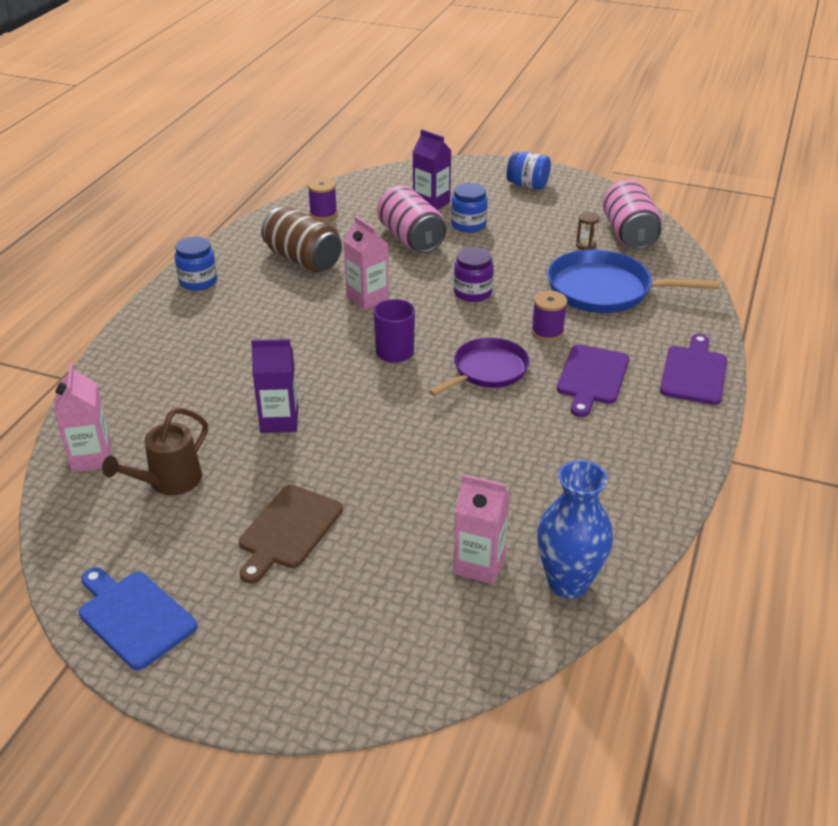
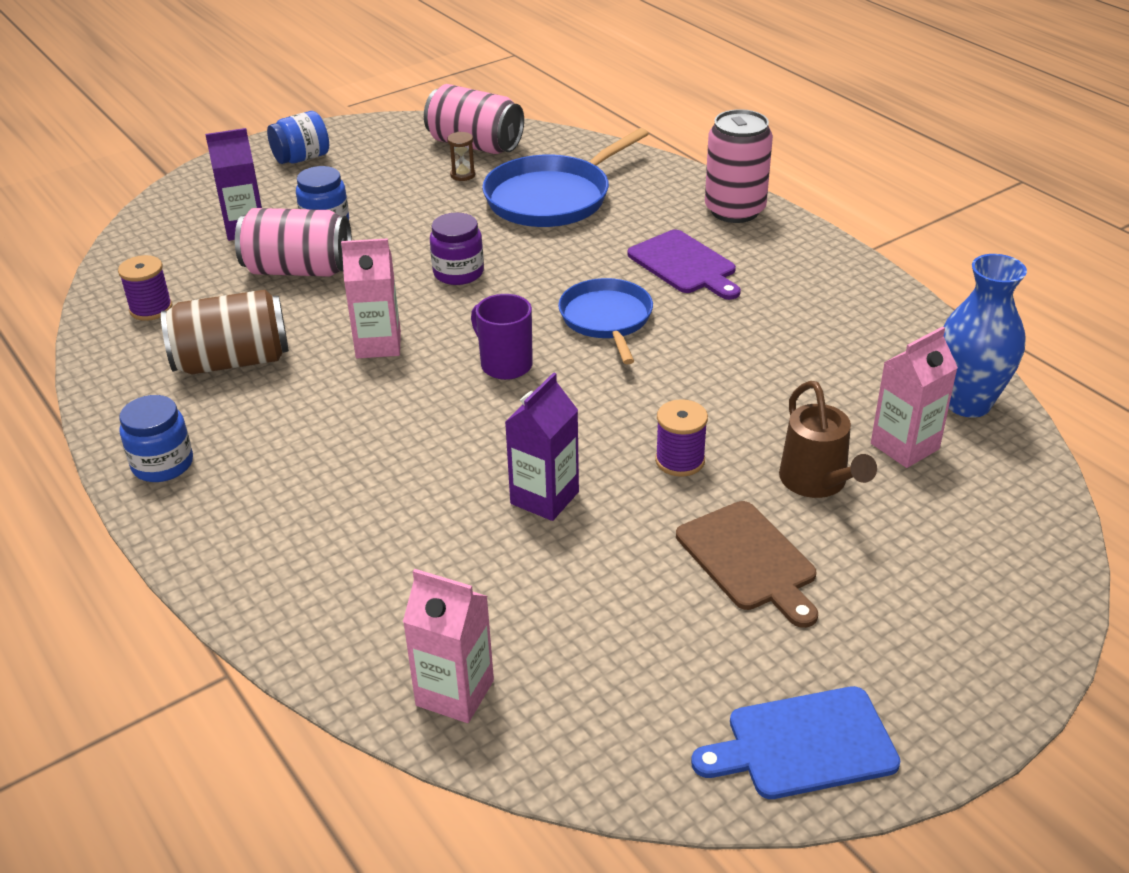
camera: 55 degrees left, 0 degrees up
(168, 482) = (575, 633): brown watering can -> brown watering can (818, 483)
(487, 370) = (607, 319): purple pan -> blue pan
(547, 332) = (582, 258): purple spool -> purple spool (680, 460)
(694, 373) = (734, 210): purple cutting board -> pink can

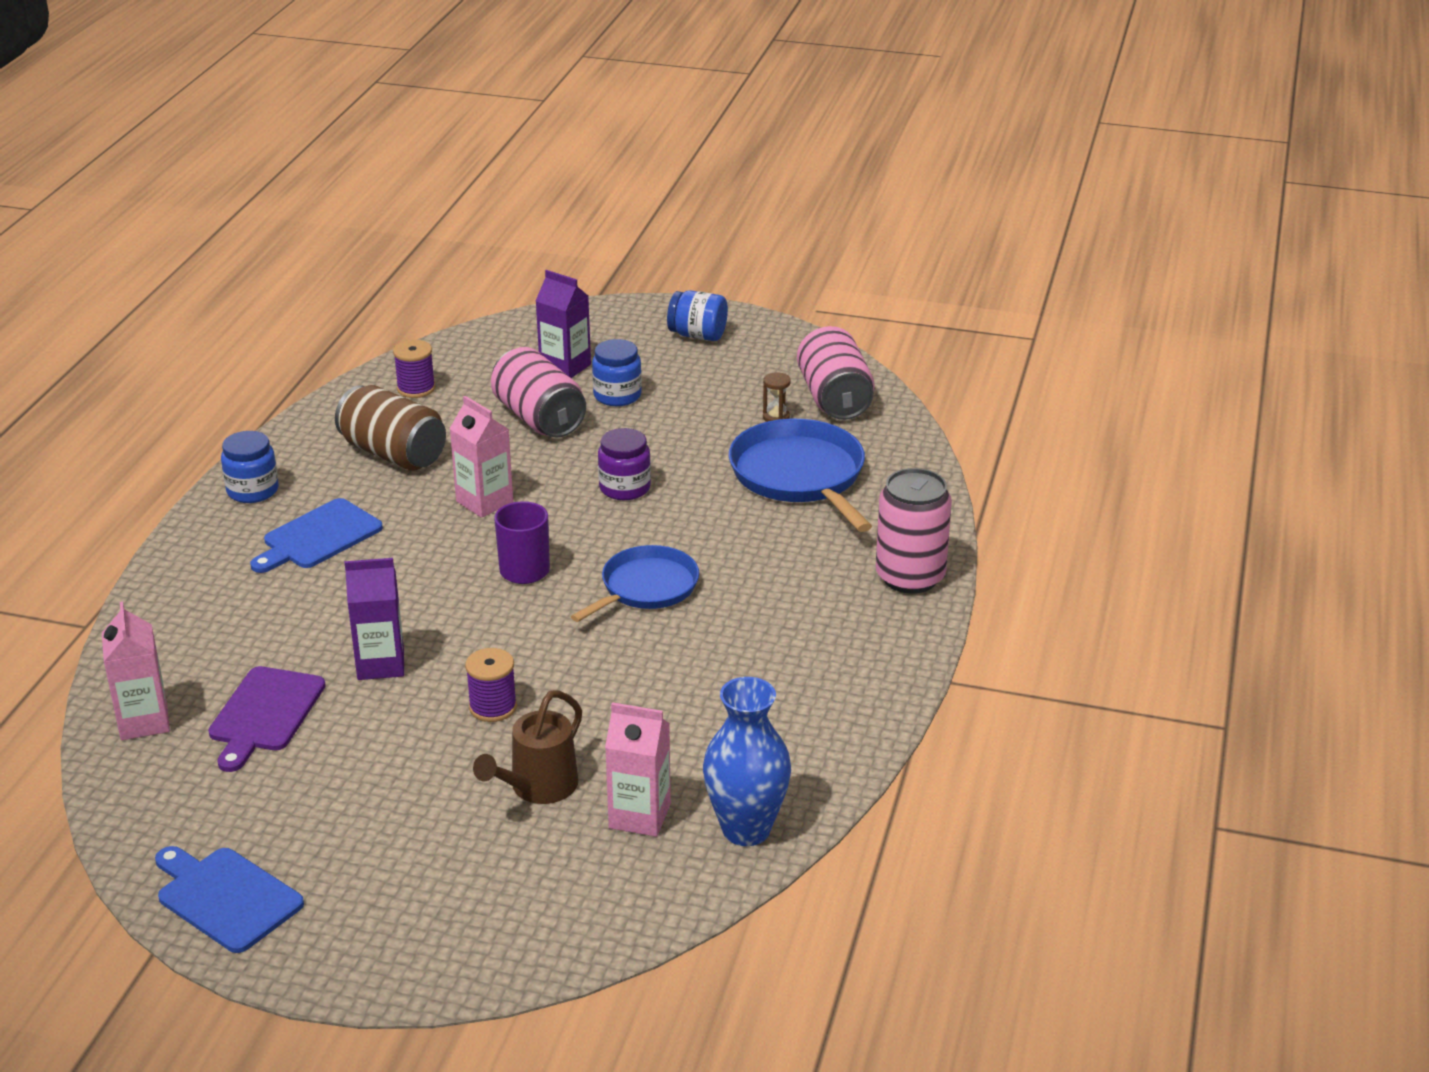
camera: 50 degrees right, 5 degrees down
(298, 455) = (318, 537): none -> blue cutting board
(552, 197) = (800, 476): blue pan -> blue pan turned 60 degrees clockwise
(684, 265) = (780, 589): purple cutting board -> purple cutting board (265, 714)
(749, 560) = (404, 791): brown cutting board -> none

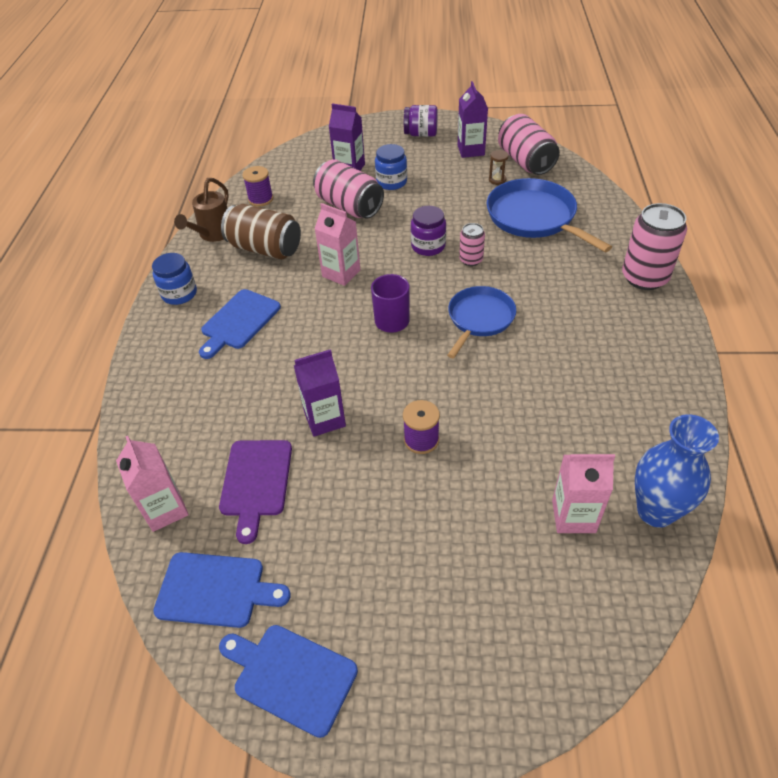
camera: 10 degrees left, 15 degrees up
(173, 807) = (215, 590): none -> blue cutting board
(537, 788) = (487, 507): brown watering can -> brown watering can (213, 234)
(675, 515) = (471, 260): none -> pink can
(698, 335) = (421, 134): blue jar -> purple jar
(760, 370) = (471, 150): none -> purple carton

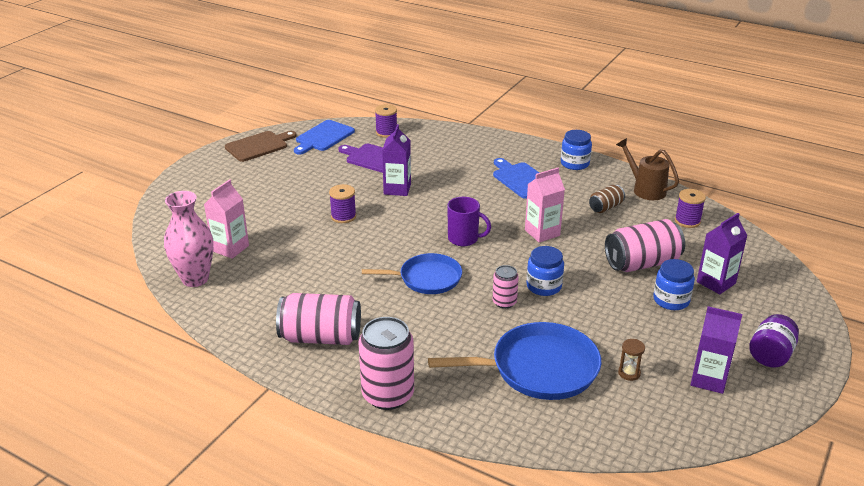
camera: 115 degrees right, 15 degrees down
(165, 509) = (386, 132): pink carton -> purple spool
(265, 248) = (605, 207): brown can -> brown can, size x0.53
(291, 676) = (259, 146): blue cutting board -> brown cutting board
(428, 246) = (544, 286): purple jar -> blue jar
(479, 319) = (426, 278): blue pan -> blue pan turned 60 degrees counterclockwise
(525, 161) = (656, 413): pink can -> pink can (321, 337)
(655, 511) = (195, 279): blue vase -> pink vase

